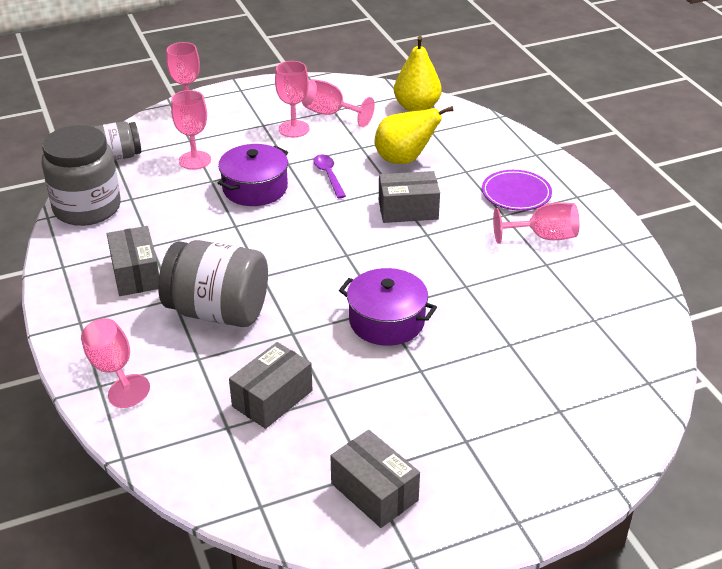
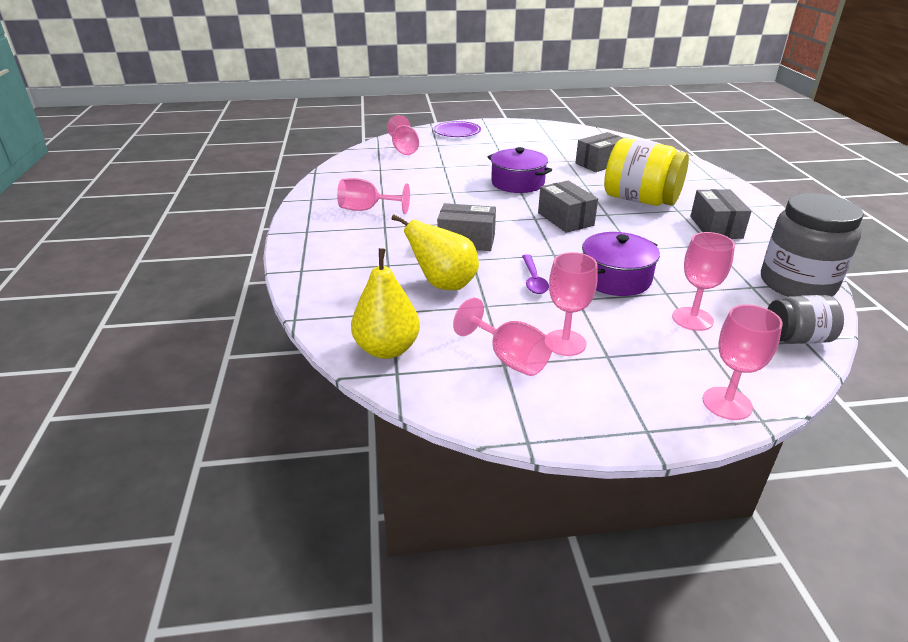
camera: 165 degrees left, 5 degrees down
(114, 370) = (707, 183): pink goblet -> pink goblet (404, 149)
(218, 311) = (640, 200): grey jar -> yellow jar
(374, 492) = (549, 135): grey box -> grey box (565, 219)
(516, 193) = (358, 240): purple plate -> purple plate (457, 132)

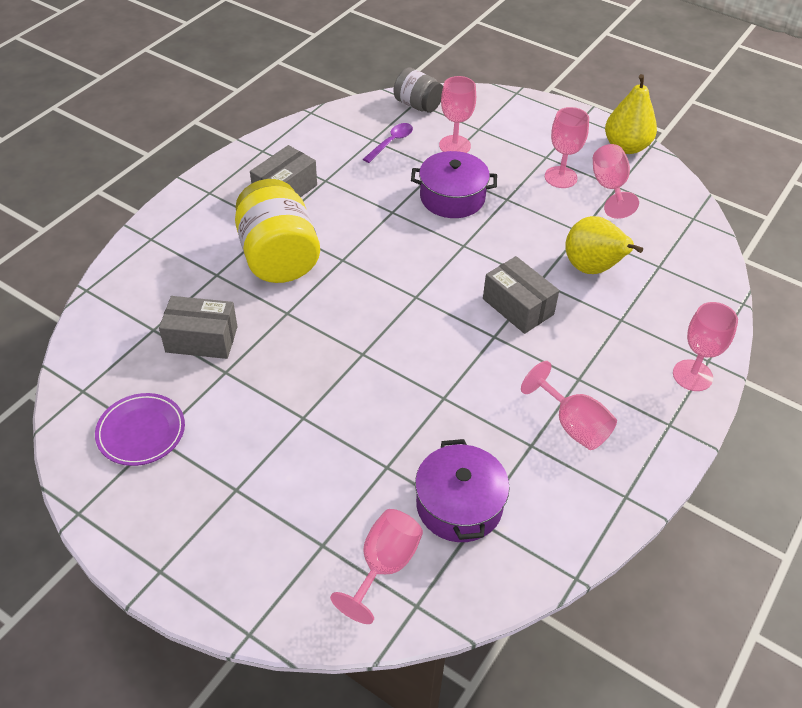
camera: 140 degrees left, 15 degrees up
(387, 349) = (686, 238): yellow pear -> yellow pear (626, 147)
(457, 132) = (240, 571): purple plate -> purple plate (141, 432)
(517, 183) = (349, 365): purple pot -> purple pot (459, 505)
(533, 280) = (515, 231): purple spoon -> purple spoon (391, 142)
(565, 219) = (390, 277): grey box -> none
(727, 403) = (520, 105): pink goblet -> pink goblet (692, 375)
(797, 284) = (339, 125): grey jar -> none

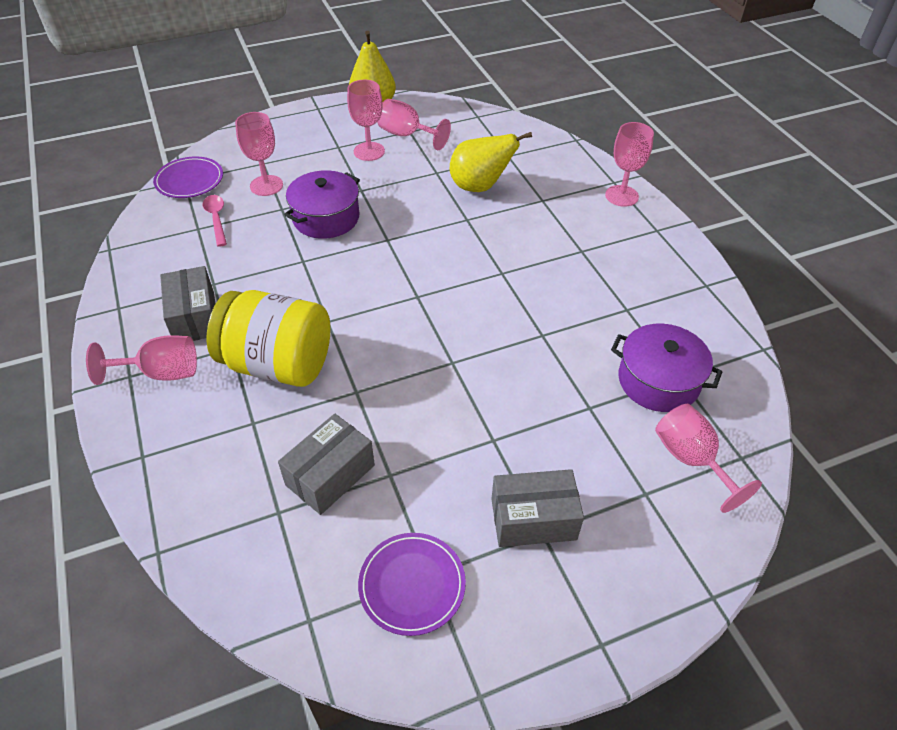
camera: 55 degrees left, 0 degrees up
(391, 142) = (216, 219): purple spoon -> pink spoon
(417, 105) = (189, 181): grey jar -> purple plate
(518, 306) = (483, 244): grey box -> grey box (533, 519)
(573, 425) = (623, 277): pink goblet -> pink goblet (161, 373)

